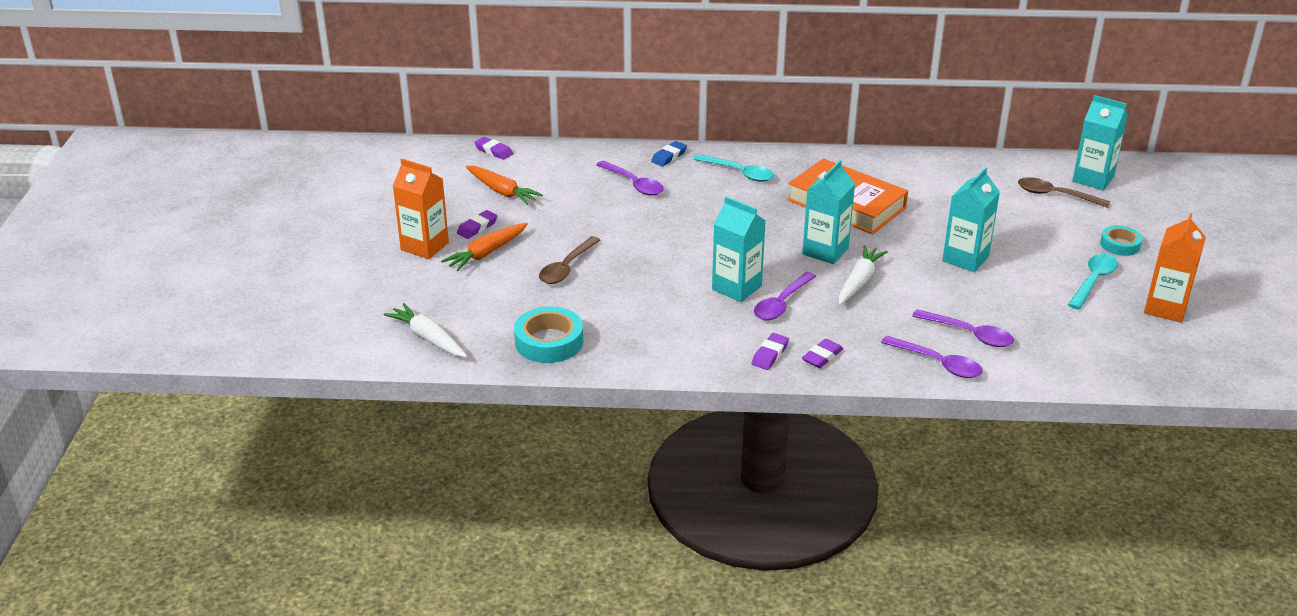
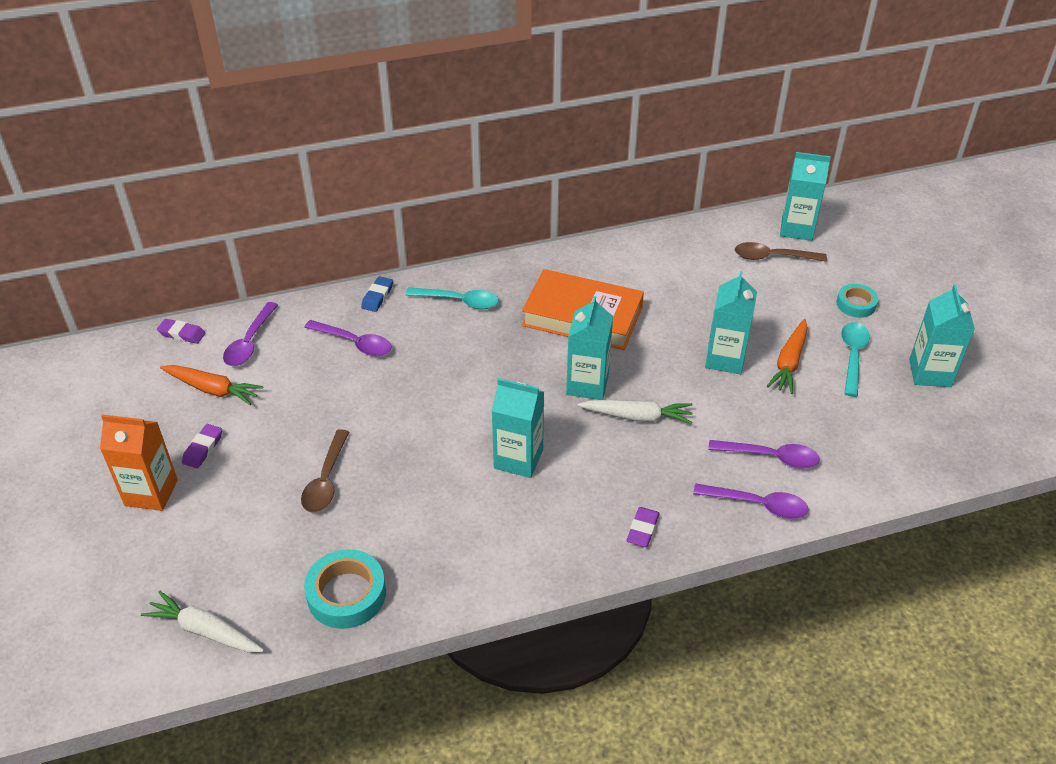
camera: 20 degrees left, 10 degrees up
(486, 253) = (227, 483): orange carrot -> orange carrot (789, 362)
(770, 354) = (589, 542): purple eraser -> none
(782, 303) = (573, 467): purple spoon -> purple spoon (250, 342)
(859, 282) = (637, 417): white carrot -> white carrot turned 90 degrees clockwise
(1165, 308) = (930, 373): orange carton -> turquoise carton

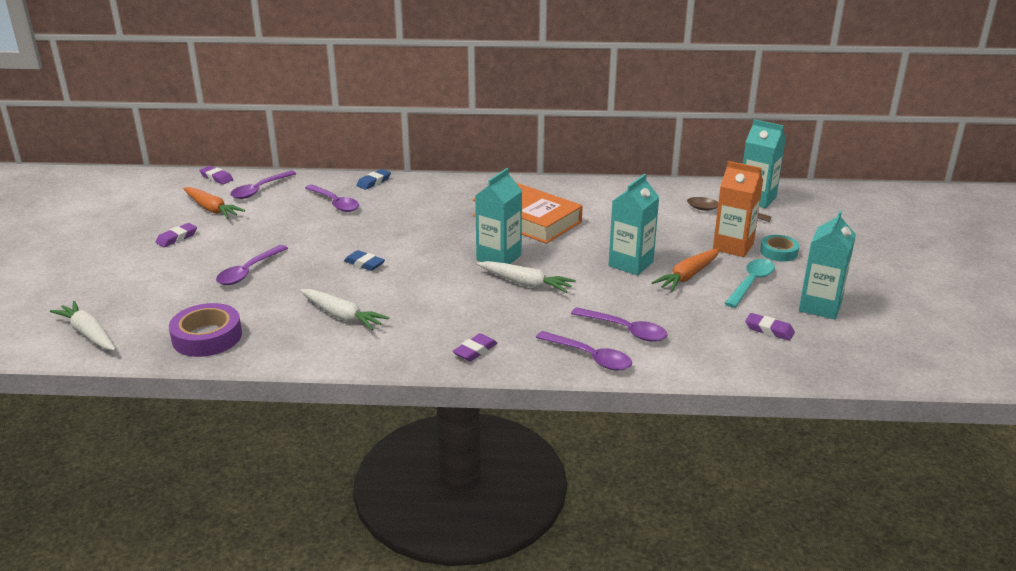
camera: 20 degrees right, 15 degrees down
(151, 492) = (120, 253): orange carton -> orange carton (733, 247)
(326, 480) = (249, 271): brown spoon -> purple spoon
(346, 594) = (207, 337): turquoise tape -> purple tape
(449, 432) = (364, 263): none -> blue eraser
(458, 301) = (434, 194): turquoise spoon -> none
(475, 519) = (342, 316): none -> white carrot
(518, 459) = (406, 289): turquoise carton -> none
(901, 418) = (769, 330): none -> purple eraser

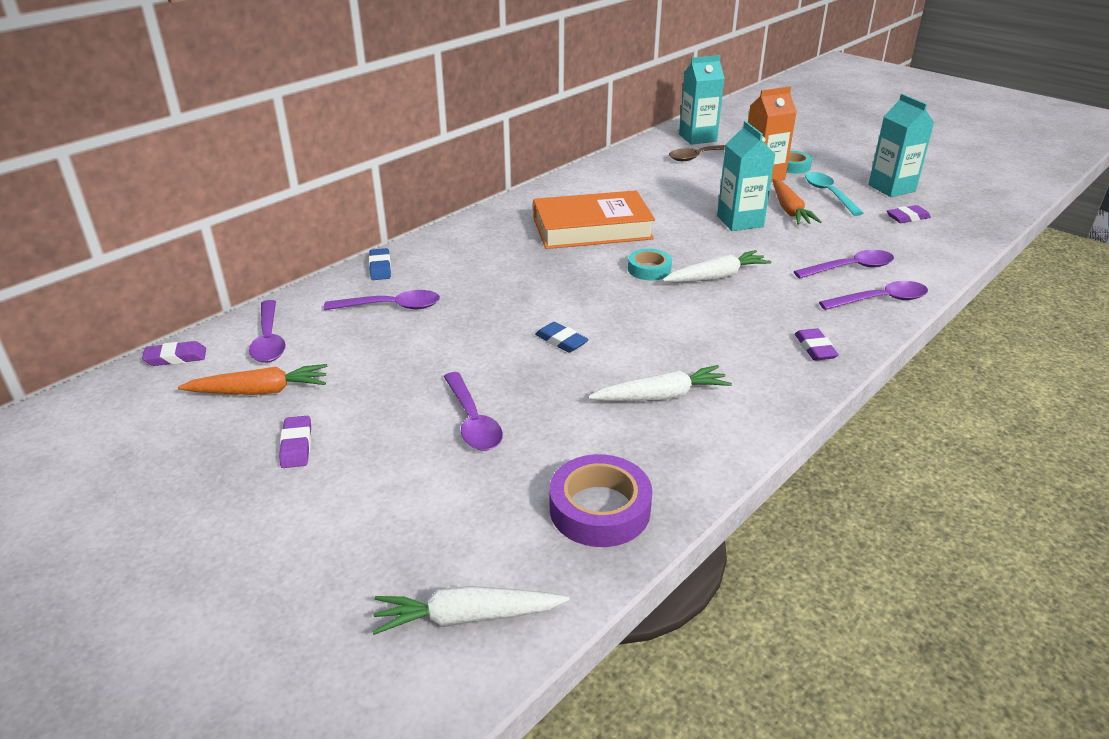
camera: 50 degrees left, 5 degrees up
(364, 263) = (561, 341): blue eraser -> blue eraser turned 60 degrees clockwise
(499, 257) = (649, 269): turquoise carton -> turquoise tape

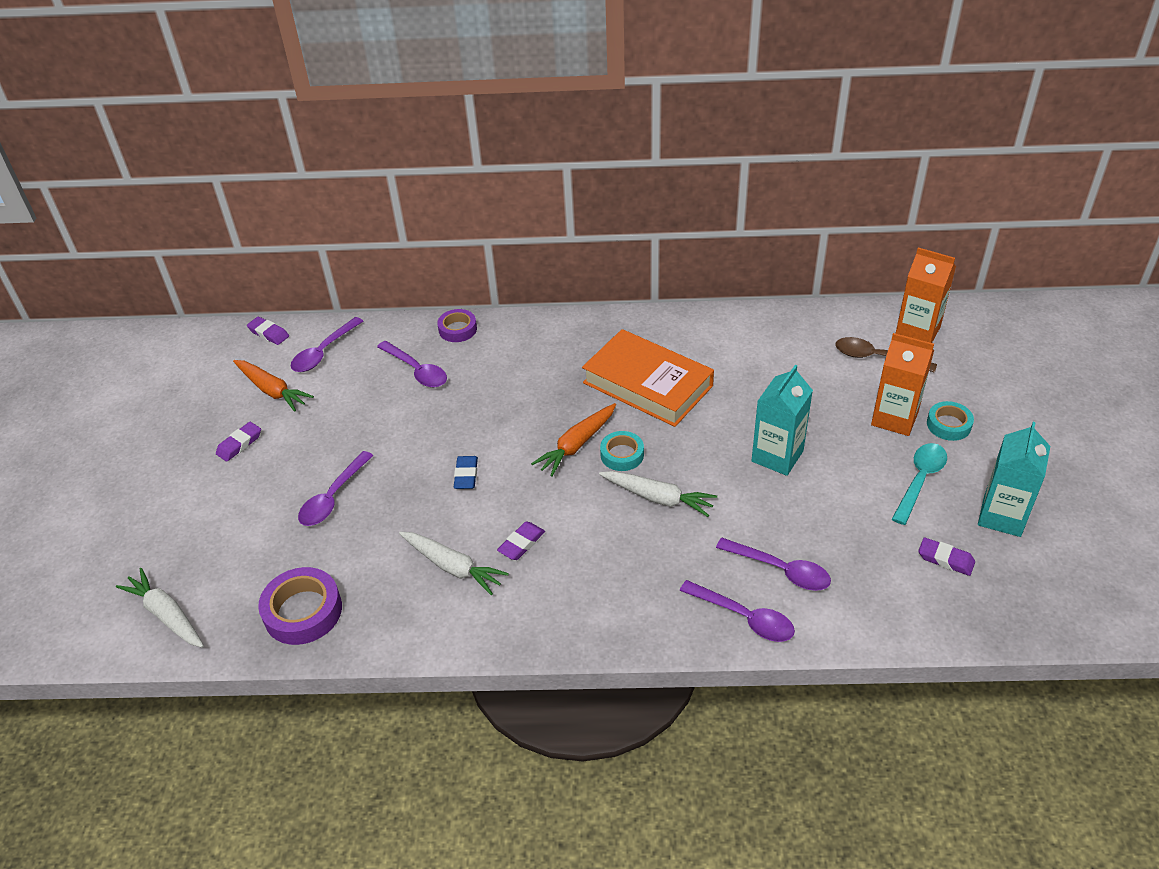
camera: 50 degrees right, 10 degrees up
(380, 268) = (457, 329): blue eraser -> purple tape
(697, 138) = (917, 332): turquoise carton -> orange carton
(789, 210) = (845, 473): orange carrot -> orange carrot (577, 445)
(815, 348) = (612, 615): purple eraser -> purple eraser (521, 543)

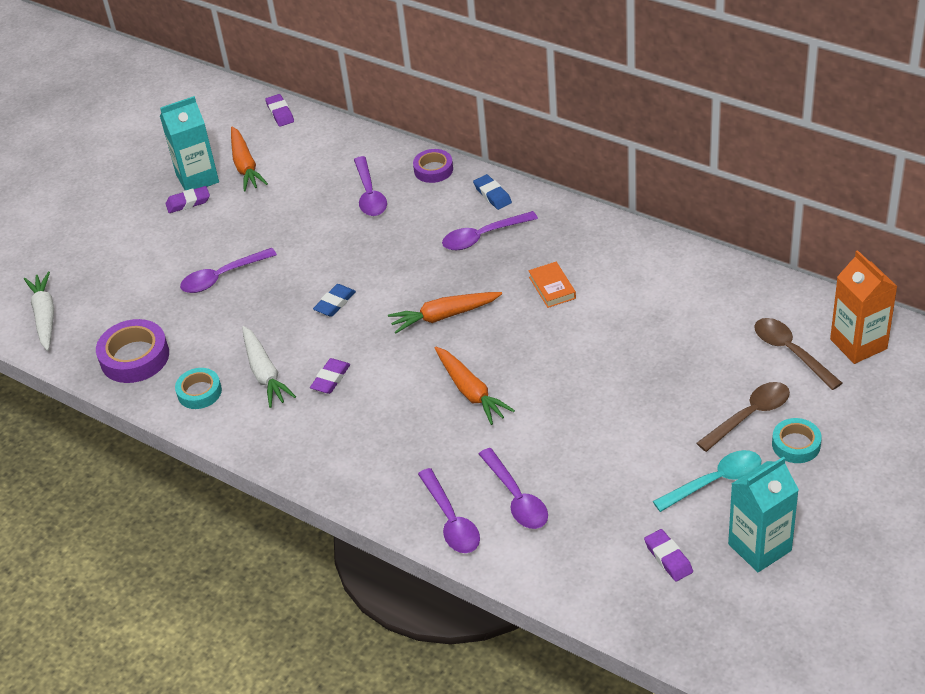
camera: 35 degrees right, 0 degrees up
(324, 352) = (310, 147): purple spoon -> purple spoon (483, 236)
(521, 543) = (330, 379): purple eraser -> purple eraser turned 45 degrees counterclockwise
(528, 330) = (492, 195): none -> blue eraser
(622, 455) = (474, 341): turquoise tape -> turquoise tape (199, 392)
(647, 384) = (552, 288): orange book -> orange book, size x0.42
(658, 498) = (470, 391): white carrot -> orange carrot
(777, 456) = (606, 402): turquoise carton -> turquoise carton (197, 178)
(894, 418) = (749, 416): orange carton -> brown spoon

